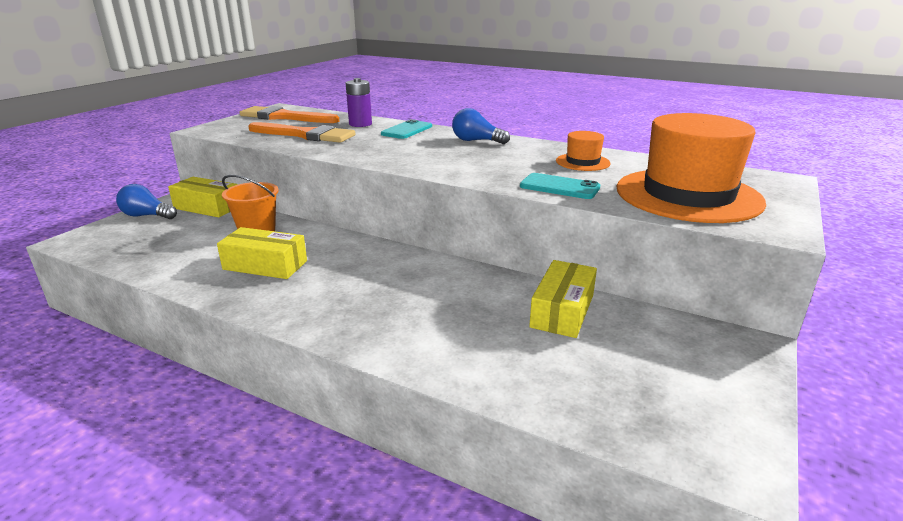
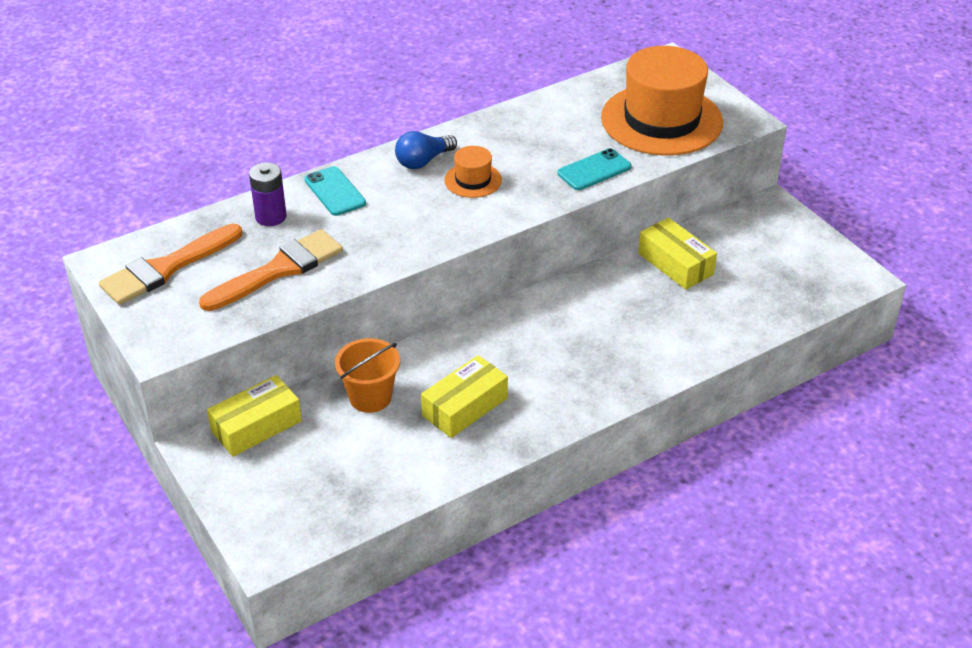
camera: 60 degrees left, 15 degrees up
(147, 216) = (238, 483): blue light bulb -> none
(582, 162) = (545, 130): orange hat -> orange hat (473, 180)

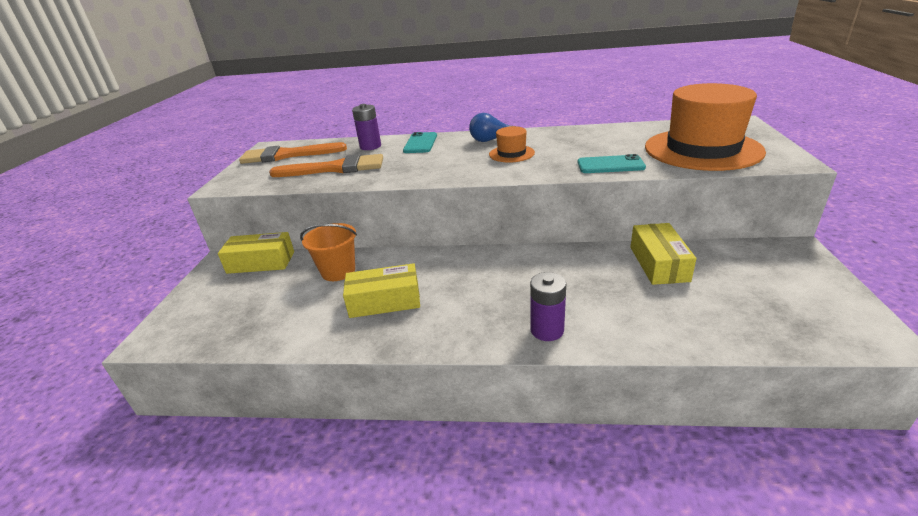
camera: 40 degrees right, 10 degrees down
(638, 370) = (547, 330): none -> purple battery

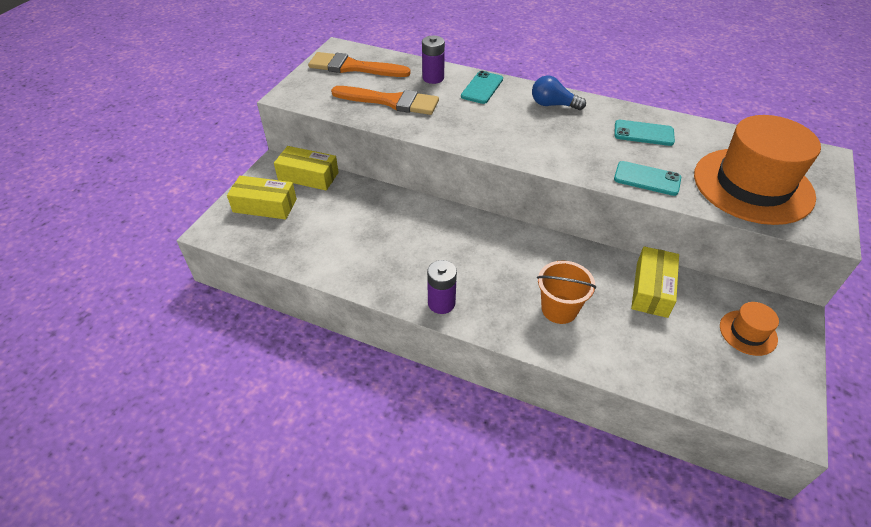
camera: 15 degrees right, 15 degrees up
(338, 271) = (369, 207): orange bucket -> orange bucket (559, 309)
(384, 301) = (398, 251): yellow box -> yellow box (265, 205)
(511, 154) = (562, 132): orange hat -> orange hat (748, 332)
(547, 330) = (517, 323): purple battery -> purple battery (441, 303)
(584, 140) = (643, 133): none -> turquoise phone

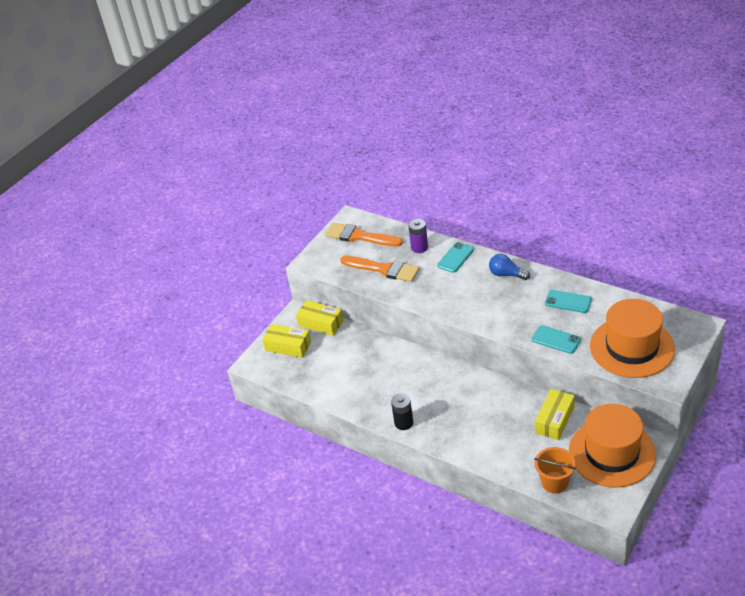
camera: 15 degrees right, 5 degrees down
(441, 303) = (404, 423): purple battery -> black battery
(559, 309) = (484, 431): orange bucket -> orange bucket (554, 482)
(748, 332) = (612, 453): orange hat -> orange hat, size x2.23

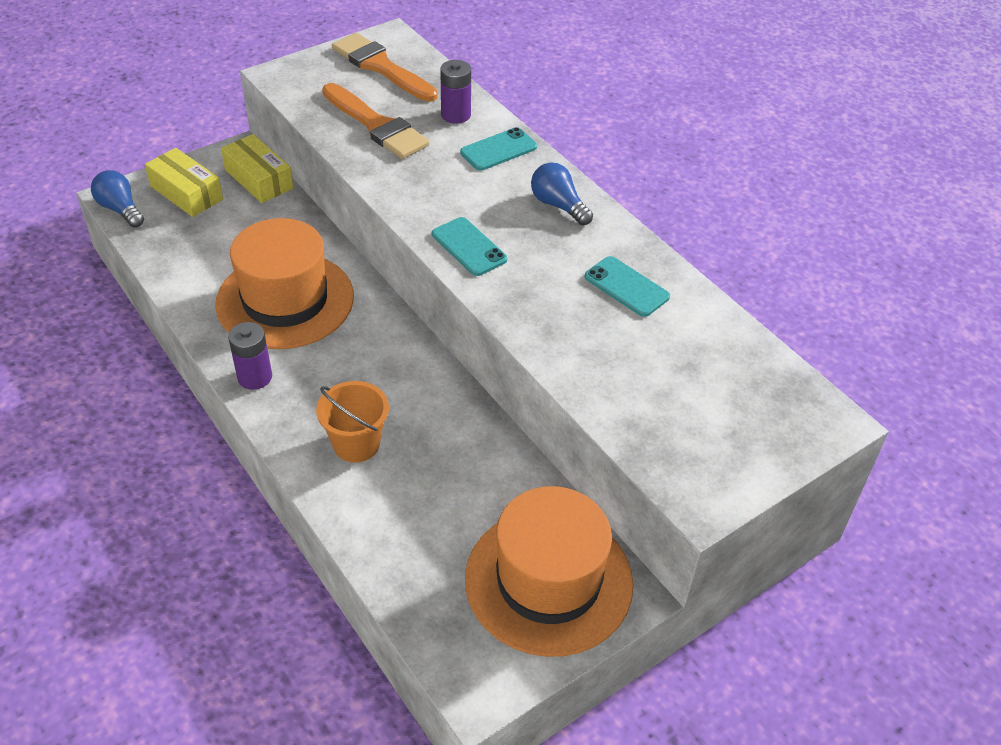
camera: 15 degrees right, 5 degrees up
(260, 369) = (120, 209): none -> blue light bulb
(404, 423) = (255, 377): black battery -> purple battery
(554, 420) = (493, 479): yellow box -> none
(554, 482) = (414, 587): orange bucket -> orange bucket (356, 444)
(556, 339) = (559, 340): turquoise phone -> turquoise phone (469, 247)
(632, 347) = (681, 408): orange hat -> orange hat (285, 300)

